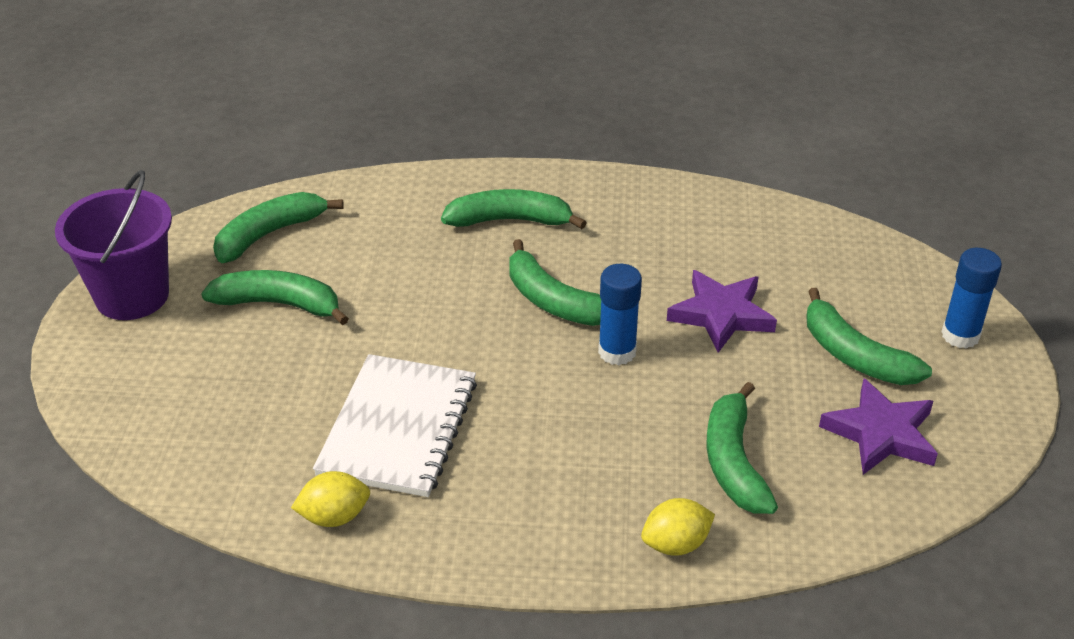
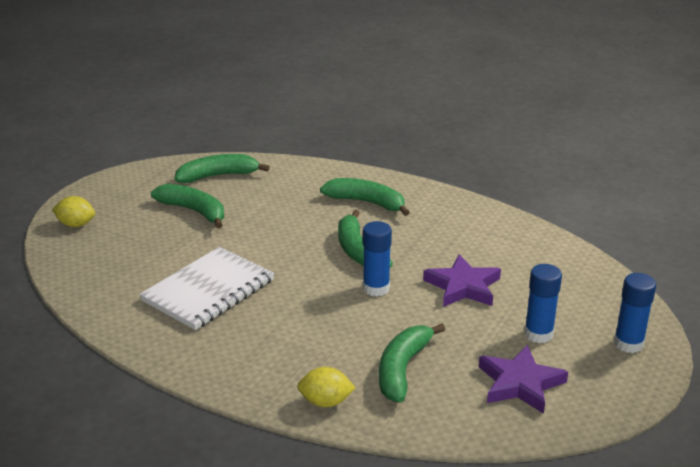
camera: 25 degrees right, 10 degrees down
(132, 296) = (118, 187): purple bucket -> none
(334, 517) = (134, 324): yellow lemon -> yellow lemon (76, 224)
(854, 355) = (538, 334): green banana -> blue glue stick

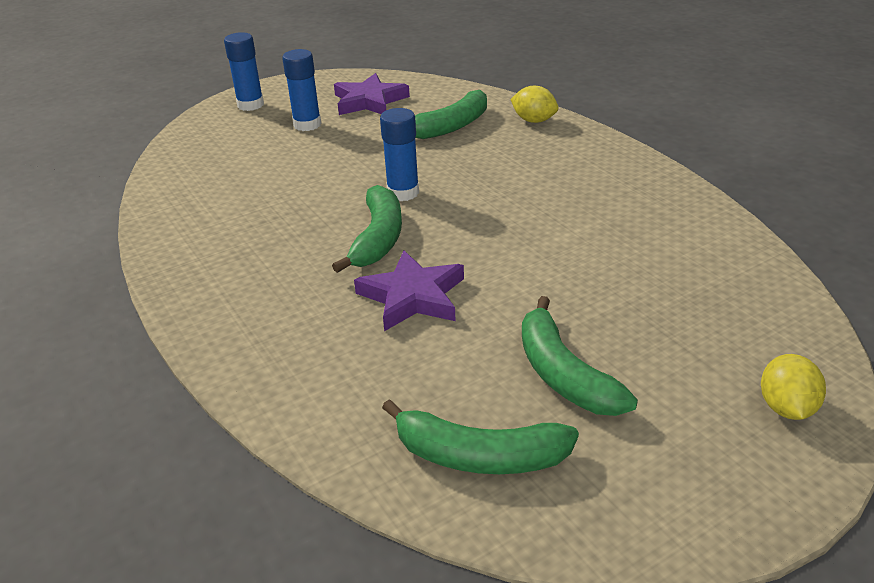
camera: 150 degrees left, 5 degrees up
(76, 224) = (786, 408): yellow lemon -> yellow lemon turned 60 degrees clockwise
(208, 290) = (595, 236): white notebook -> none
(367, 202) = (289, 309): green banana -> none
(463, 286) = (315, 174): purple star -> purple star (412, 297)

